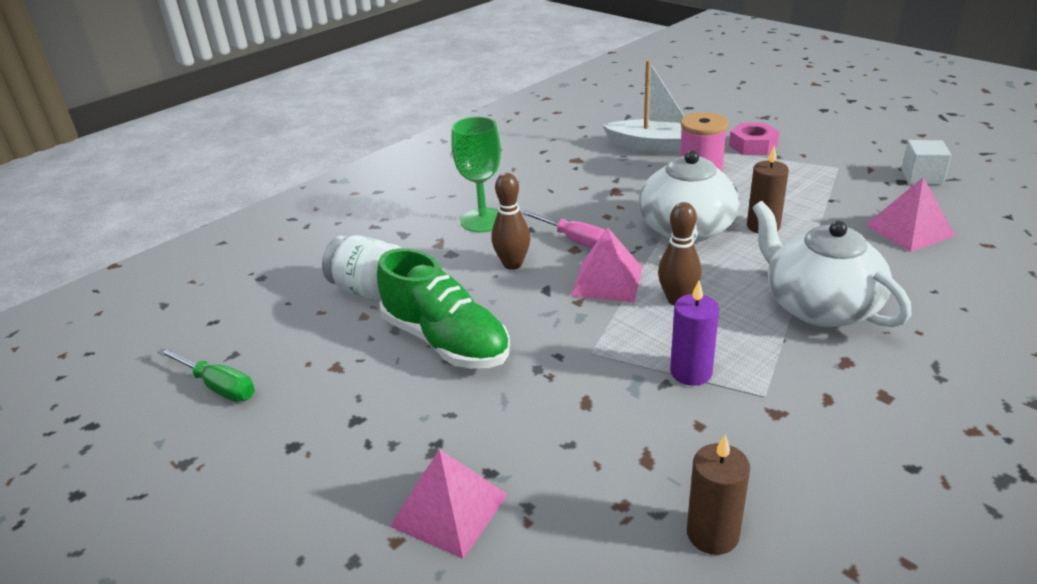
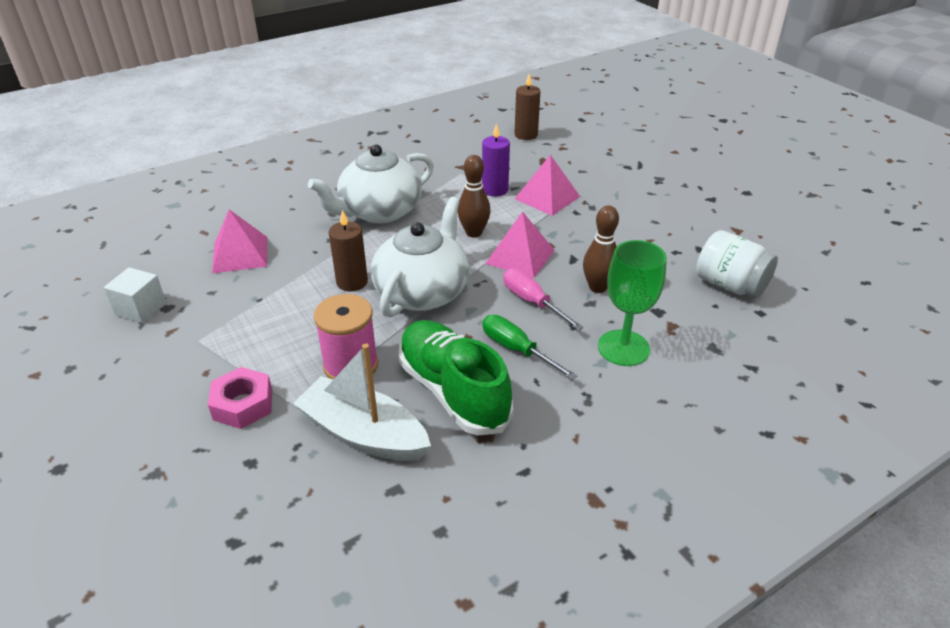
camera: 170 degrees left, 5 degrees up
(218, 386) = (821, 231): green screwdriver -> green screwdriver (516, 349)
(446, 341) = (657, 233): green shoe -> green shoe (453, 391)
(449, 510) = (649, 157): pink pyramid -> pink pyramid (547, 197)
(819, 306) = (379, 211): white teapot -> white teapot turned 75 degrees clockwise

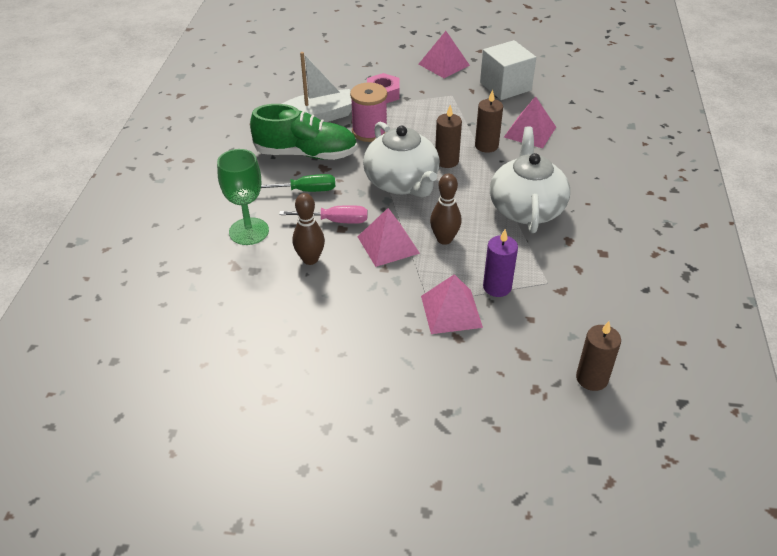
camera: 130 degrees right, 5 degrees up
(107, 388) = (443, 64): none -> pink pyramid
(141, 308) = (505, 86): white cube -> white cube, size x1.61
(296, 270) = (486, 146): none -> brown candle
(730, 285) = (224, 328): white jar -> none

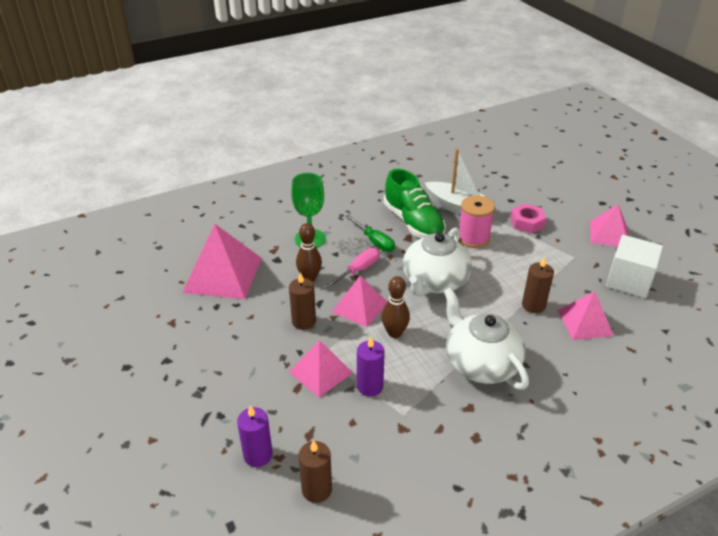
camera: 55 degrees right, 5 degrees down
(231, 323) = (223, 275): none -> pink pyramid
(335, 221) = (358, 270): pink screwdriver -> pink screwdriver turned 105 degrees counterclockwise
(446, 161) = (487, 292): brown candle -> brown candle (304, 321)
(522, 403) = (258, 455): none -> purple candle
(526, 208) = (481, 363): white teapot -> white teapot turned 90 degrees counterclockwise

